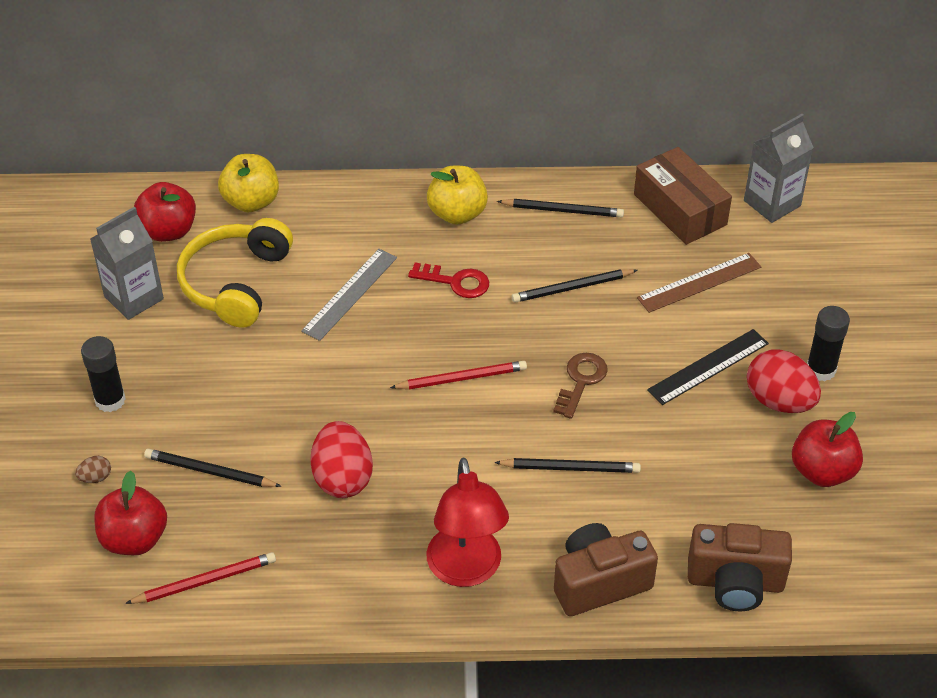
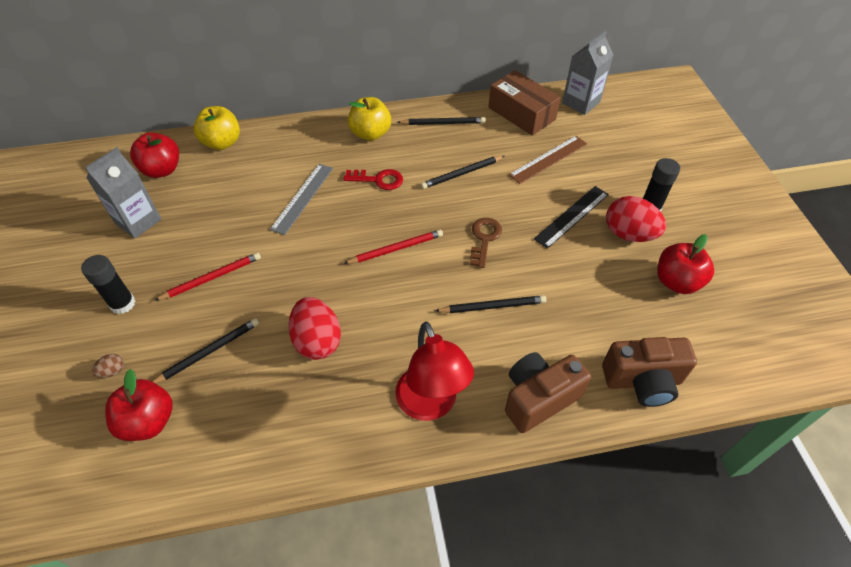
camera: 10 degrees left, 5 degrees up
(205, 581) = (212, 451): red pencil -> red pencil (212, 278)
(210, 472) = (208, 352): black pencil -> black pencil turned 135 degrees clockwise
(235, 283) = (215, 200): yellow headphones -> none

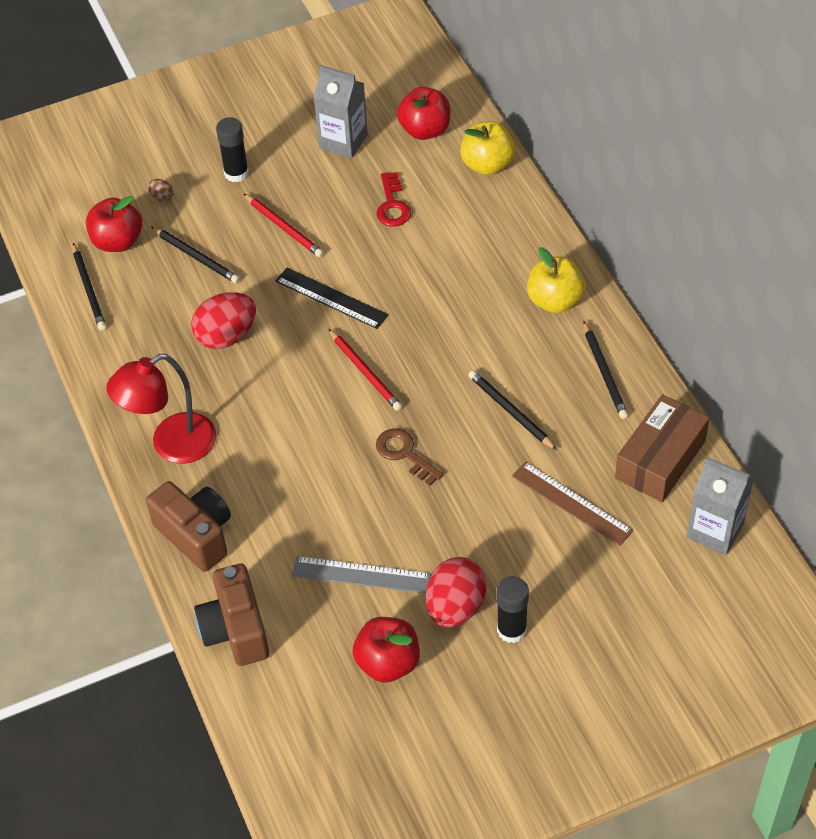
camera: 80 degrees right, 0 degrees up
(302, 198) = (419, 266): grey ruler -> grey ruler (361, 575)
(378, 180) = (472, 329): red key -> red key (392, 205)
(484, 239) = (404, 454): brown key -> brown key turned 135 degrees counterclockwise
(492, 306) = (305, 477): black pencil -> black pencil (89, 289)
(572, 216) = (469, 541): black ruler -> black ruler (331, 298)

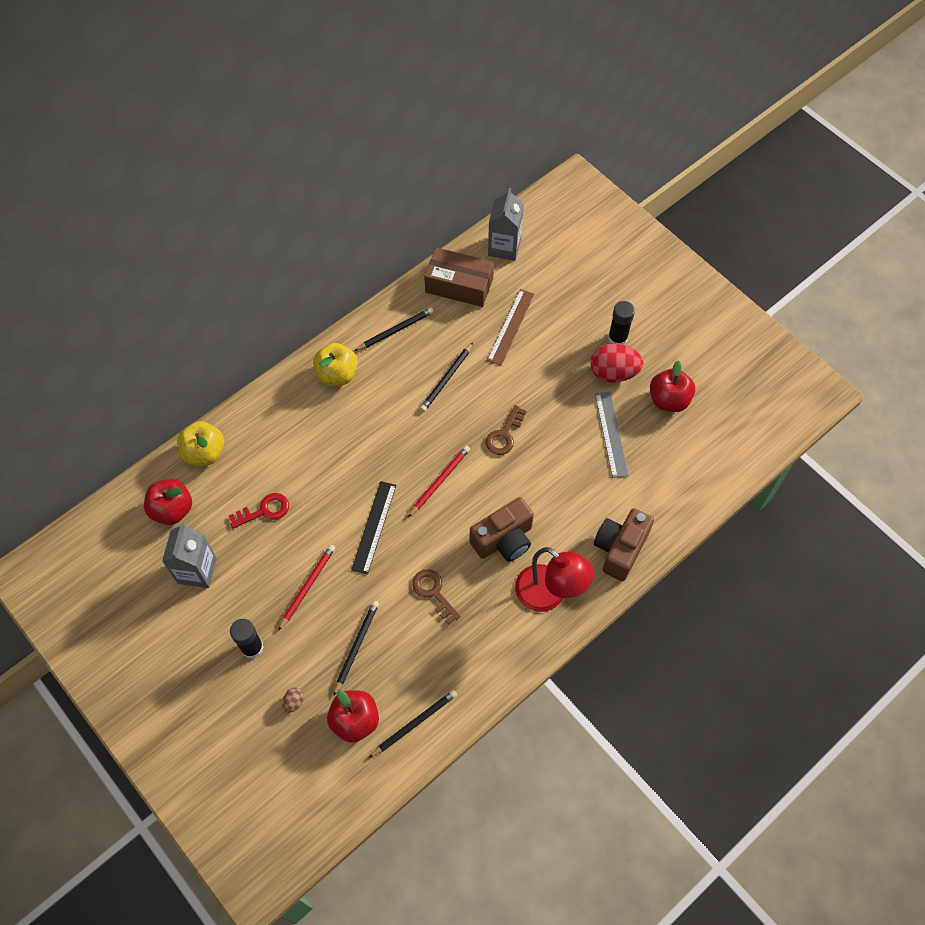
camera: 110 degrees left, 10 degrees up
(226, 336) = (433, 592): red egg -> brown key
(236, 630) = (682, 497): brown camera -> brown camera (504, 540)

